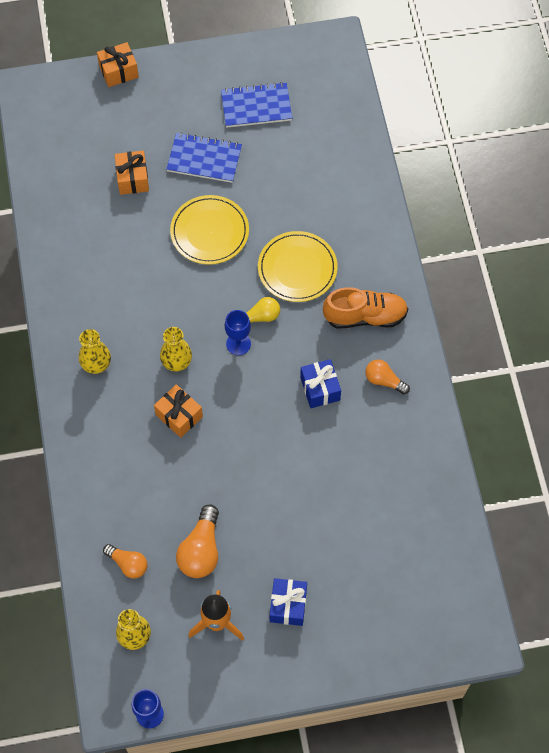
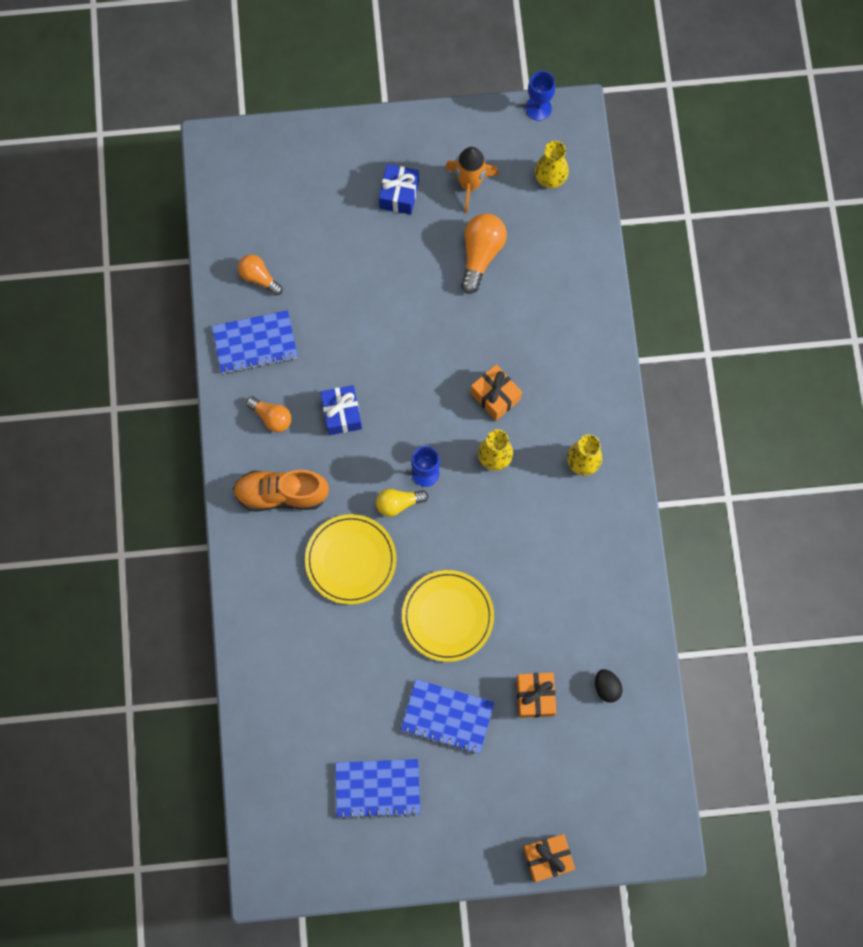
camera: 175 degrees left, 10 degrees up
(73, 190) = (606, 687): none -> black egg
(128, 564) = (554, 247): orange light bulb -> orange light bulb (259, 277)
(410, 446) = (255, 343): none -> blue notebook

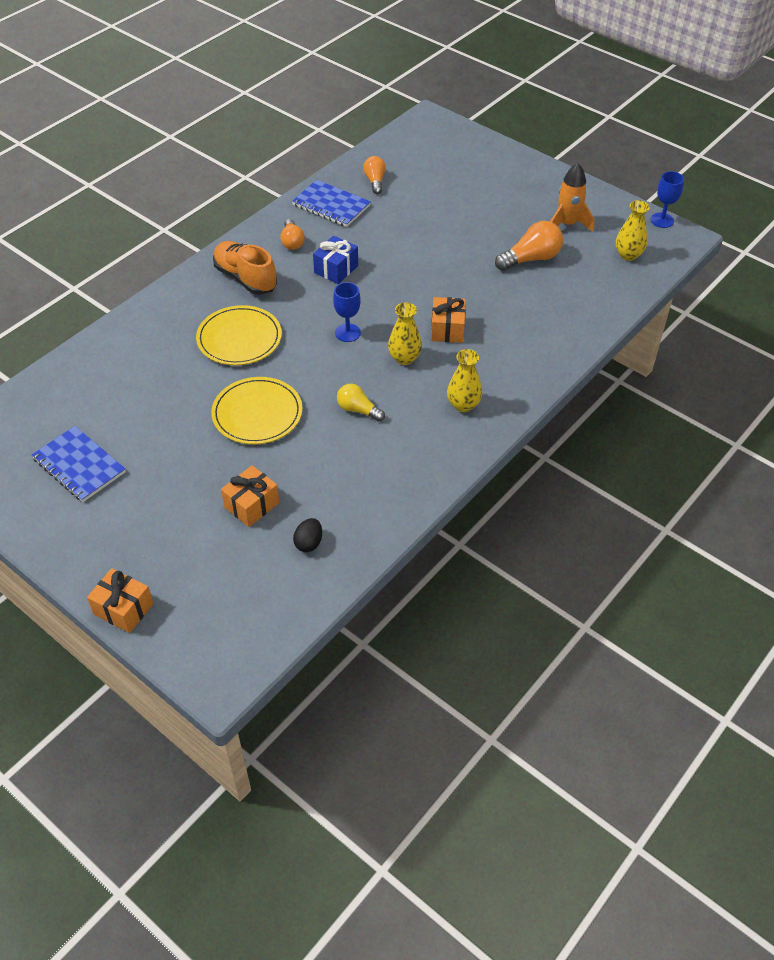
camera: 45 degrees right, 25 degrees down
(398, 503) = (309, 334): yellow light bulb -> yellow light bulb (358, 410)
(399, 194) = (513, 201): blue gift -> none
(447, 716) = (179, 466): blue notebook -> none

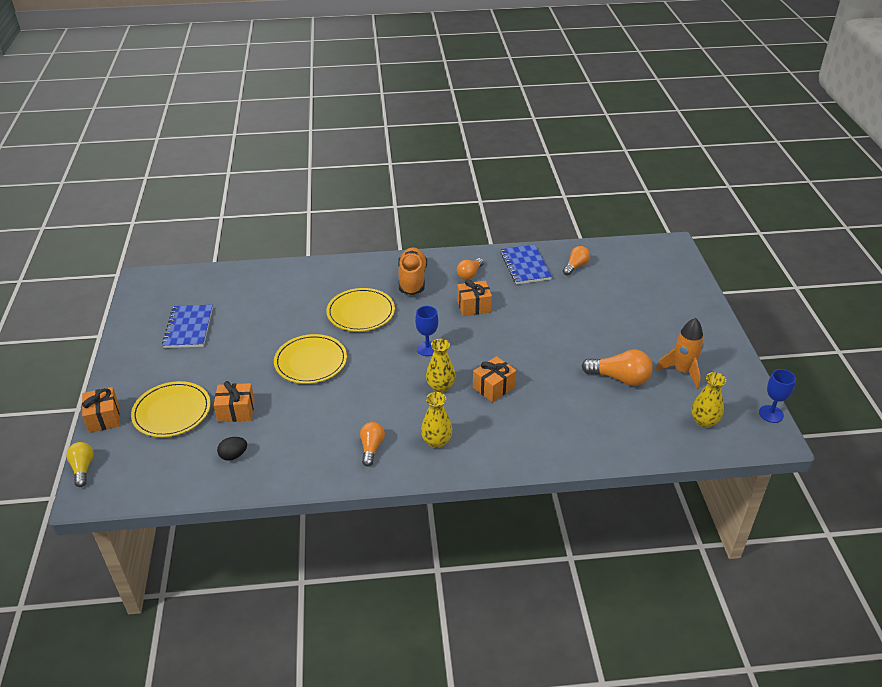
camera: 45 degrees right, 10 degrees down
(188, 552) = (172, 412): none -> yellow plate
(336, 269) = (474, 306): blue gift -> orange gift
(358, 410) = (368, 399): yellow light bulb -> yellow light bulb (83, 468)
(419, 448) = (371, 448): none -> orange light bulb

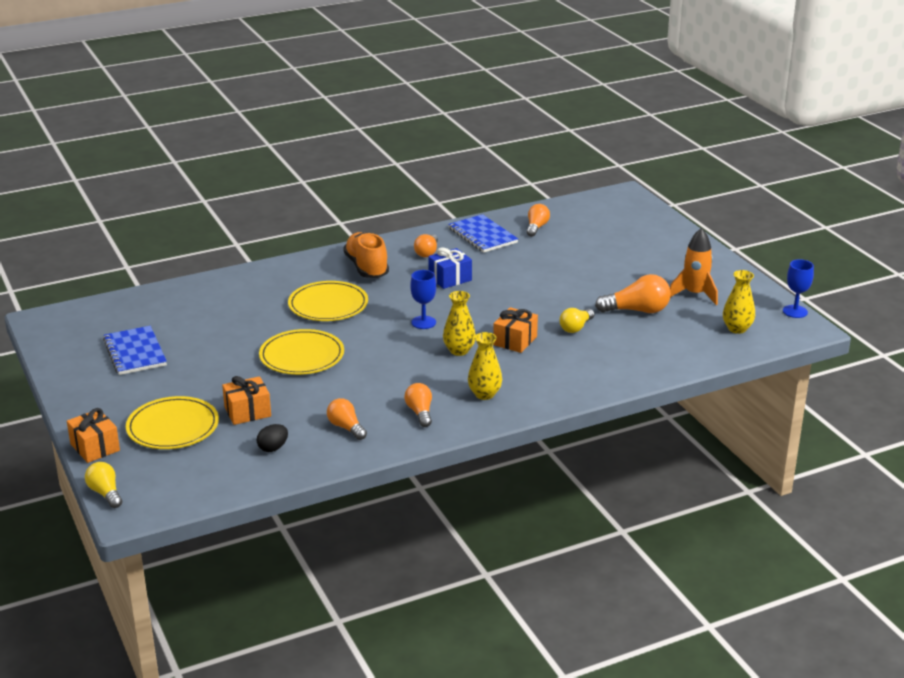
camera: 20 degrees left, 10 degrees down
(303, 449) = (346, 427): none -> orange light bulb
(474, 306) = (450, 278): orange gift -> blue gift
(554, 385) = (576, 328): none -> yellow light bulb

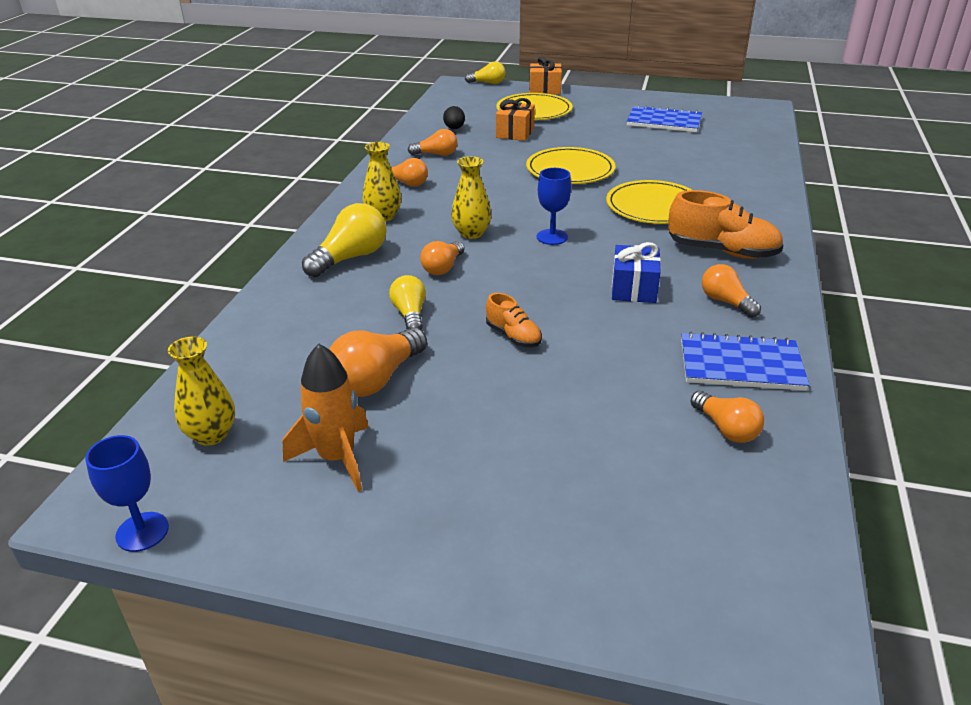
camera: 130 degrees right, 5 degrees up
(515, 341) = (443, 268): orange gift -> orange light bulb
(547, 293) = (513, 336): none -> orange shoe
(553, 377) = (350, 258): none -> yellow light bulb

